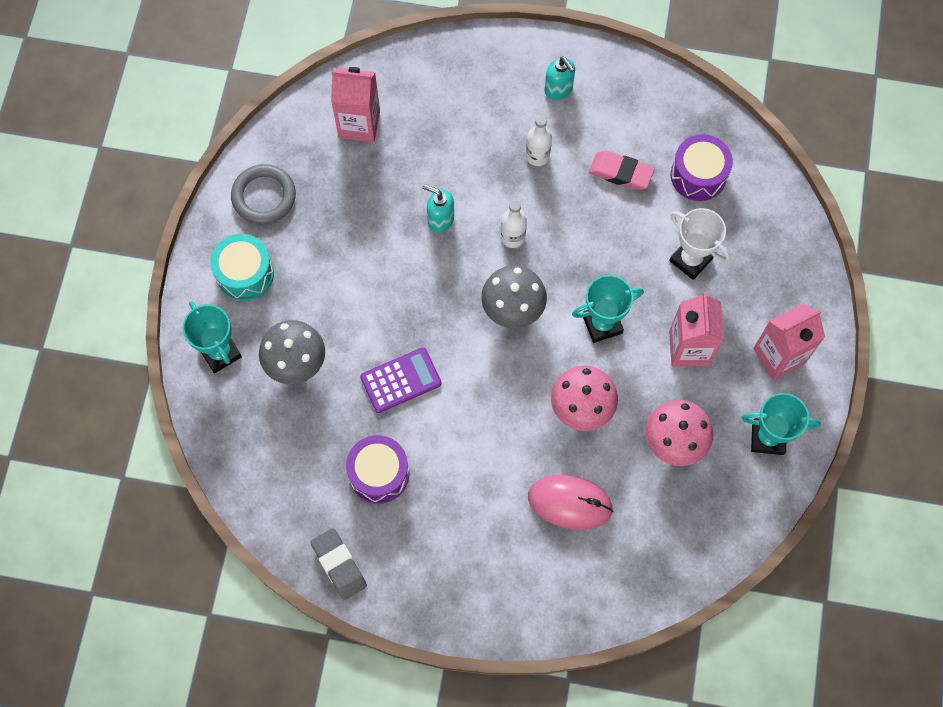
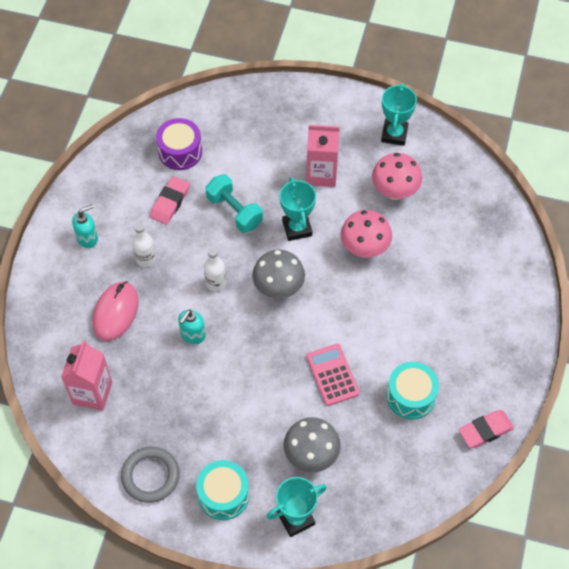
camera: 85 degrees left, 10 degrees down
(339, 565) = (485, 430): grey eraser -> pink eraser
(379, 473) = (411, 396): purple drum -> turquoise drum
(400, 380) = (332, 375): purple calculator -> pink calculator
(570, 503) = (439, 263): pink mouse -> pink mouse (115, 312)
(617, 248) = (234, 211): none -> turquoise dumbbell
(690, 260) = (250, 165): white trophy -> none
(779, 355) = (332, 119): pink carton -> none

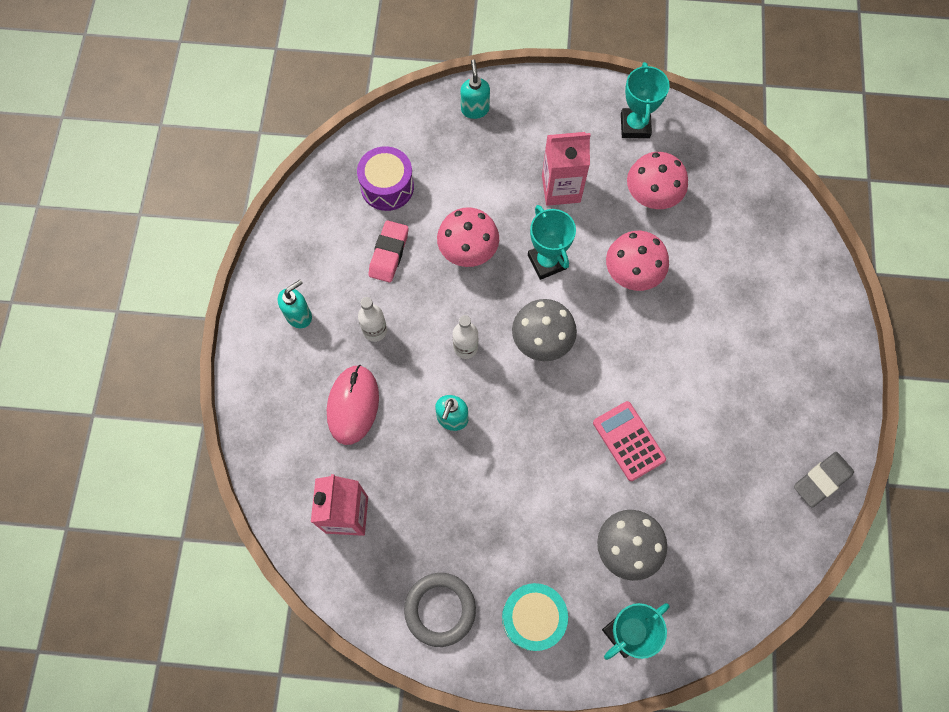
camera: 10 degrees left, 10 degrees up
(234, 211) = (468, 252): turquoise dumbbell -> pink mushroom
(265, 103) = (475, 109): none -> turquoise soap dispenser
(411, 396) = (726, 452): turquoise drum -> none
(485, 430) = (821, 480): pink eraser -> grey eraser

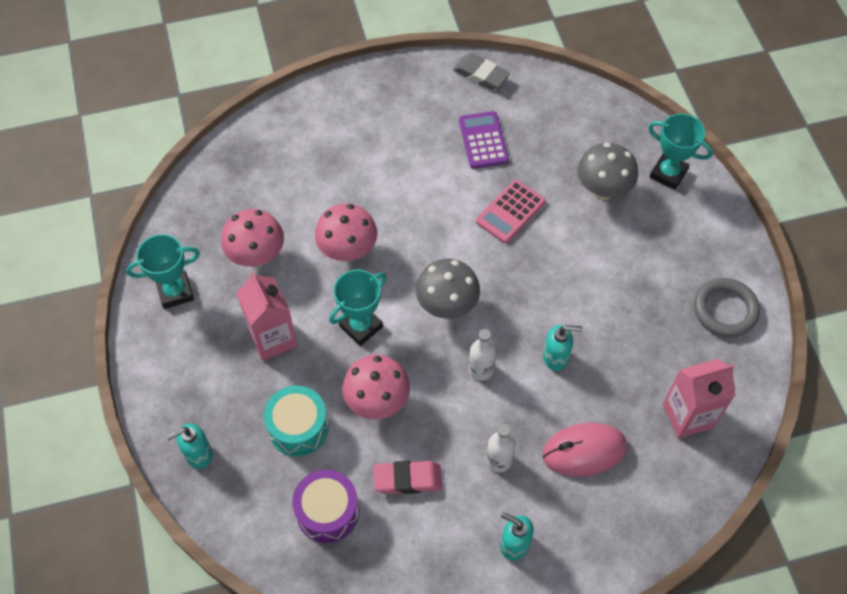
camera: 110 degrees left, 10 degrees down
(533, 618) = (693, 239): turquoise drum -> turquoise drum (298, 427)
(728, 448) = (483, 140): none -> purple calculator

